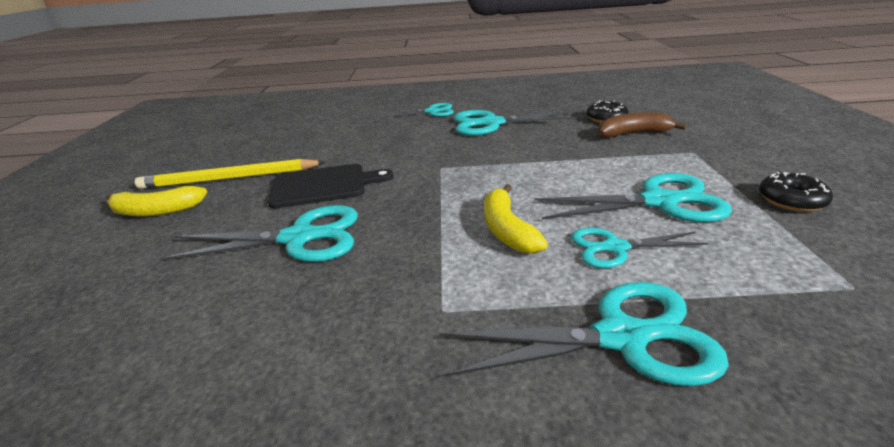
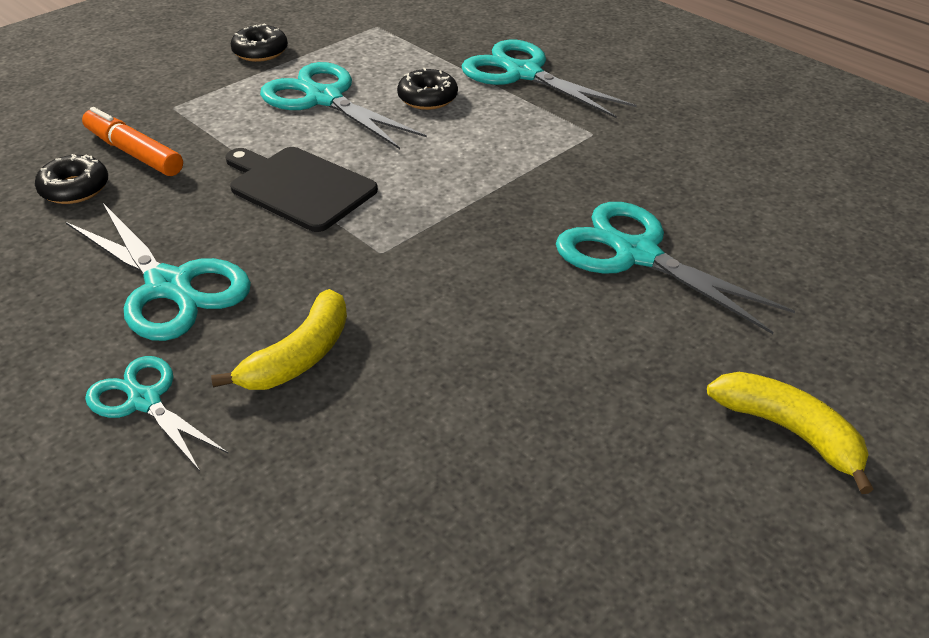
camera: 135 degrees left, 10 degrees up
(230, 178) = (649, 447): yellow pencil -> none
(323, 185) = (539, 321): black cutting board -> black cutting board (298, 187)
(507, 229) = (463, 149): yellow banana -> yellow banana (299, 356)
(615, 248) = (427, 98): turquoise scissors -> black donut
(633, 134) = (134, 153): brown banana -> orange marker

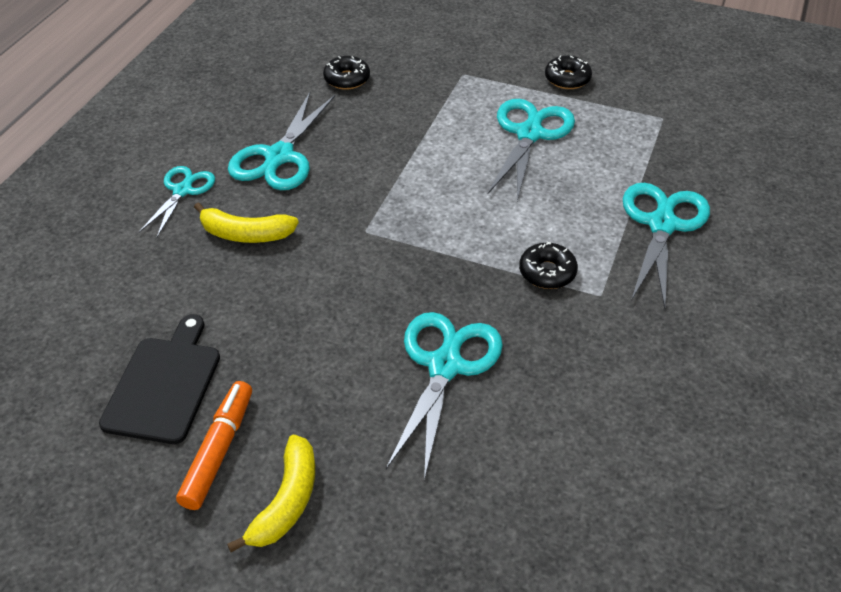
camera: 65 degrees right, 5 degrees up
(134, 153) = (399, 83): orange marker -> orange marker (218, 450)
(298, 187) = (411, 166): black cutting board -> black cutting board (164, 385)
(427, 98) = (575, 184): black donut -> black donut (547, 272)

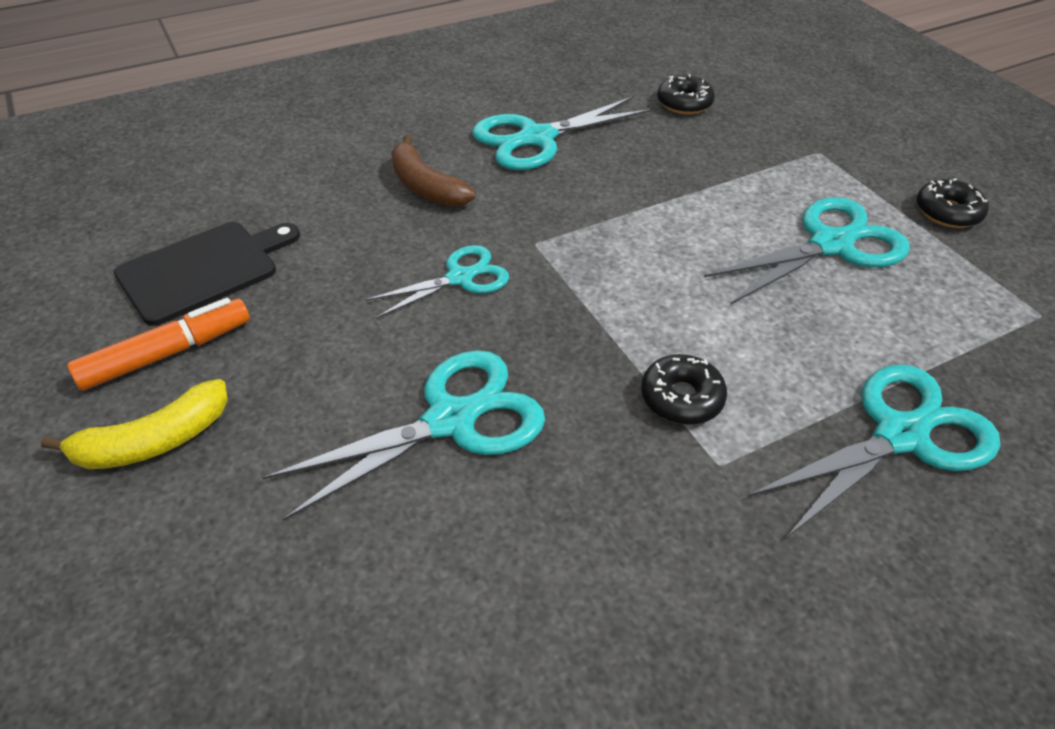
camera: 40 degrees right, 0 degrees up
(182, 191) = (420, 125): turquoise scissors -> turquoise scissors (460, 278)
(245, 234) = (425, 186): yellow banana -> brown banana

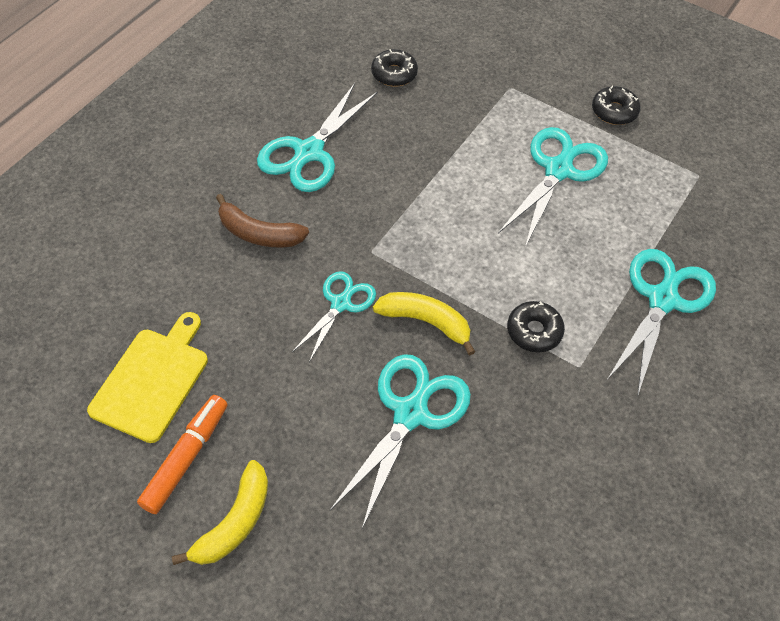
camera: 30 degrees left, 10 degrees up
(203, 270) = (152, 380): black cutting board -> yellow cutting board
(546, 333) = (426, 322): none -> yellow banana

